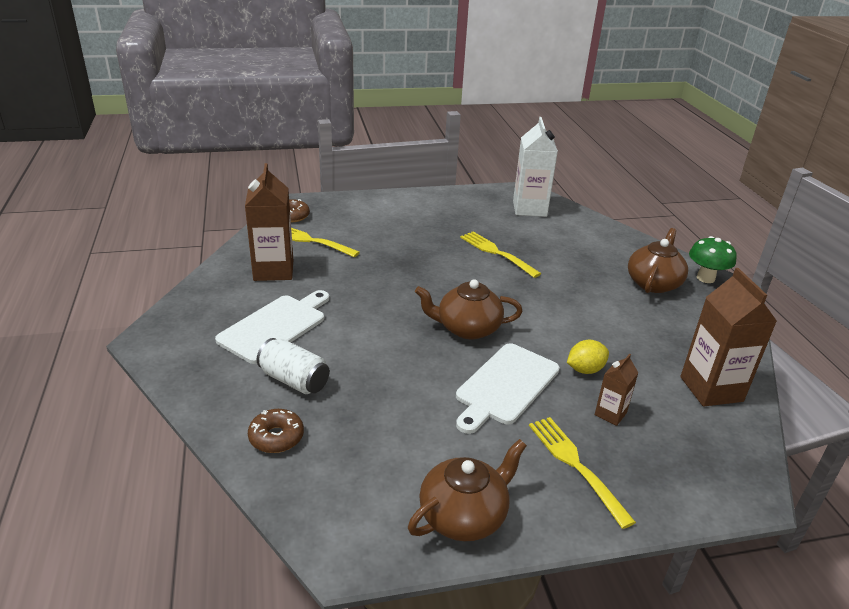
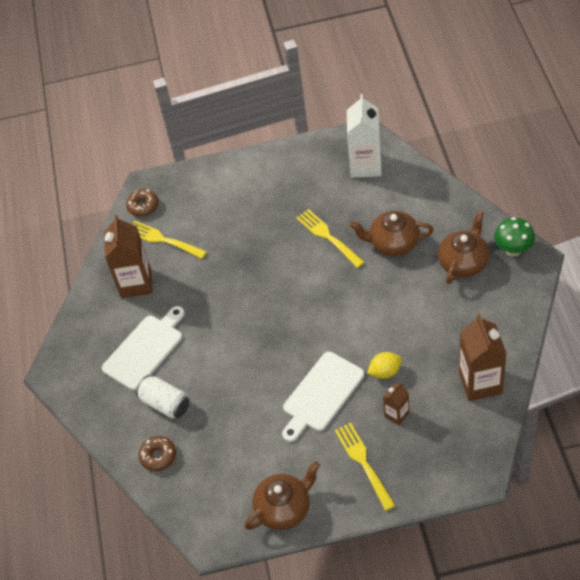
camera: 10 degrees right, 20 degrees up
(467, 328) = (296, 336): brown teapot -> brown teapot (393, 243)

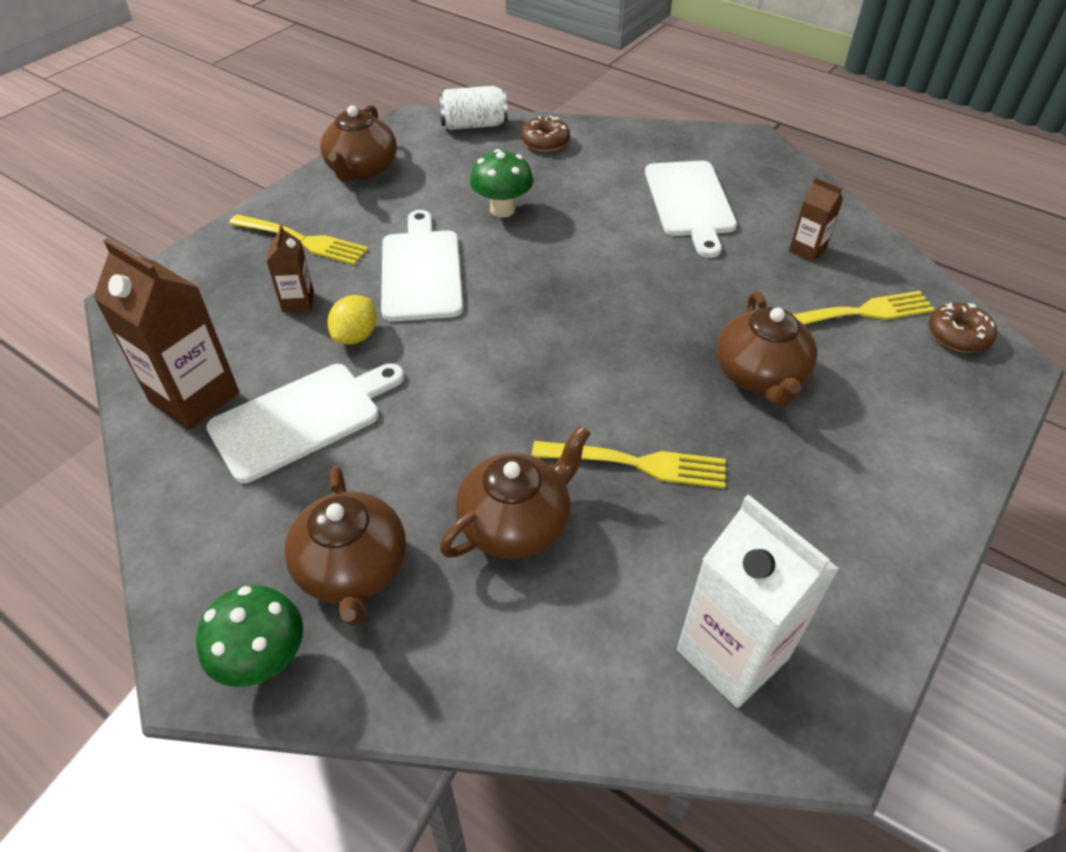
camera: 130 degrees right, 5 degrees down
(136, 283) = (807, 250): brown carton -> brown carton, size x0.51
(165, 404) = (597, 176): white can -> white can (473, 125)
(240, 240) = (760, 376): none -> brown teapot
(240, 412) = (502, 210): none -> green mushroom
(440, 340) = (302, 418): none -> white cutting board

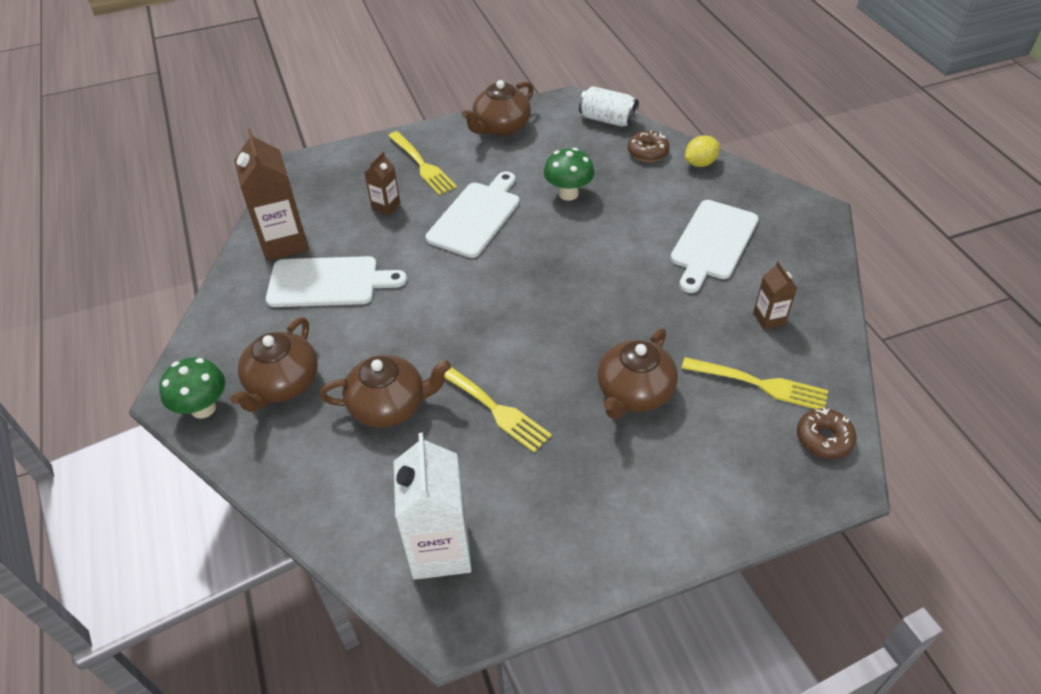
camera: 35 degrees right, 0 degrees up
(356, 336) = (400, 244): yellow lemon -> yellow lemon (700, 163)

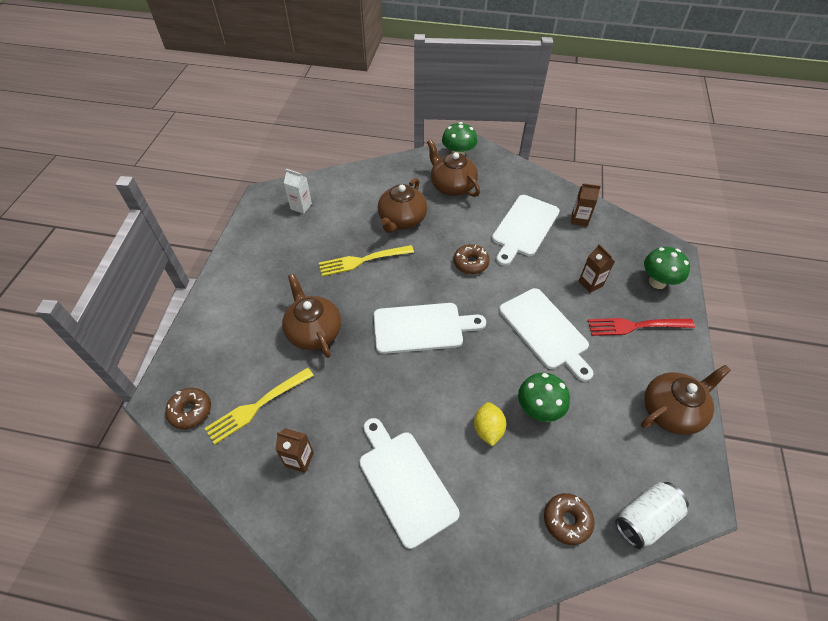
camera: 120 degrees right, 5 degrees up
(284, 242) = (579, 219): brown carton -> brown carton, size x0.51
(351, 165) = (657, 282): none -> green mushroom
(421, 165) = (636, 326): yellow fork -> red fork
(422, 305) = (470, 263): none -> brown donut
(440, 549) = (301, 206): white carton -> white carton, size x0.51
(501, 127) = (671, 411): brown teapot -> brown teapot turned 75 degrees clockwise
(548, 304) = (422, 328): none -> white cutting board
(700, 163) = (521, 561): yellow lemon -> yellow lemon (488, 429)

